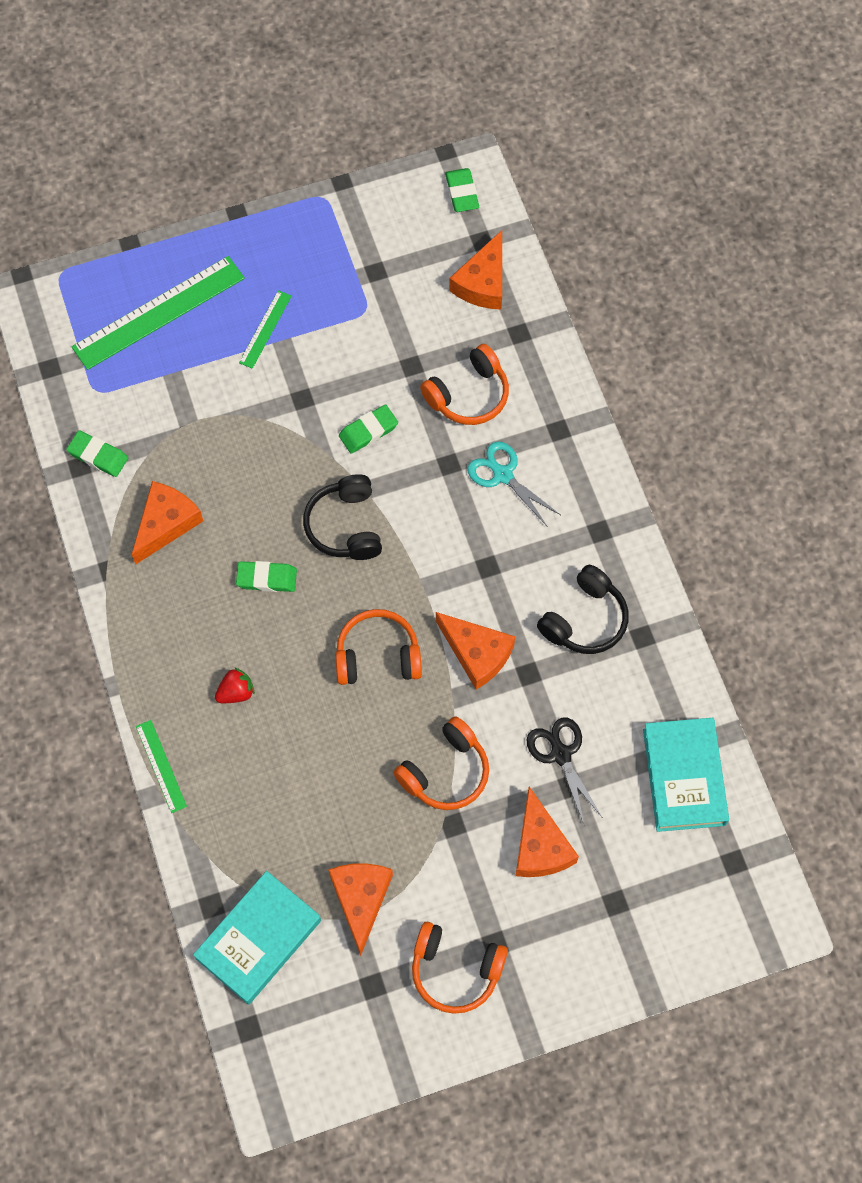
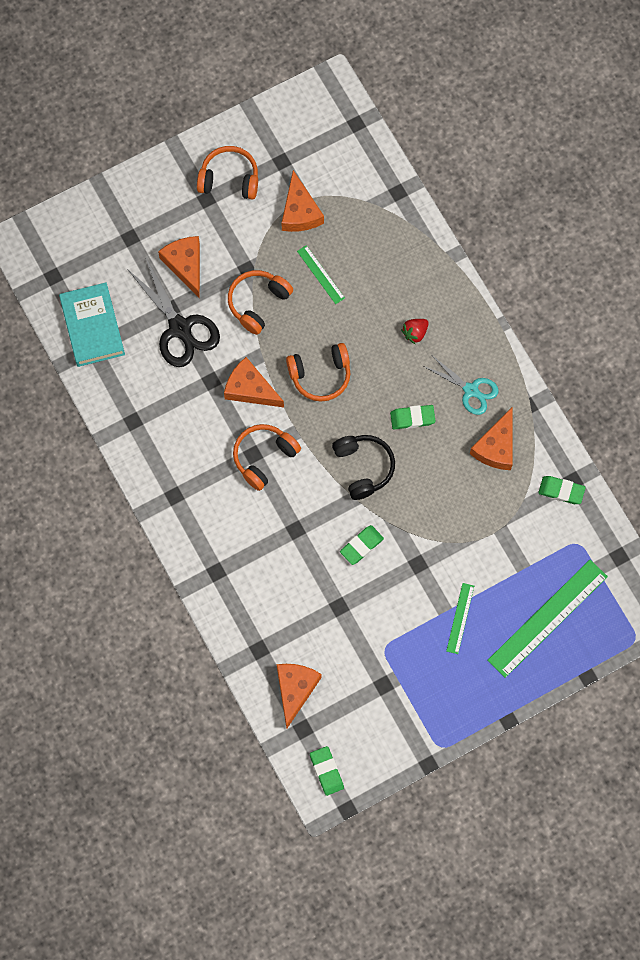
camera: 170 degrees right, 5 degrees up
(161, 766) = (454, 275): green ruler -> green ruler (320, 274)
(259, 939) = (361, 176): turquoise book -> none
(468, 395) = (290, 589): orange headphones -> orange headphones (264, 457)
(503, 475) = (253, 527): turquoise scissors -> turquoise scissors (471, 390)
(561, 754) = (180, 328): black scissors -> black scissors, size x1.56
(585, 620) = (176, 426): black headphones -> none

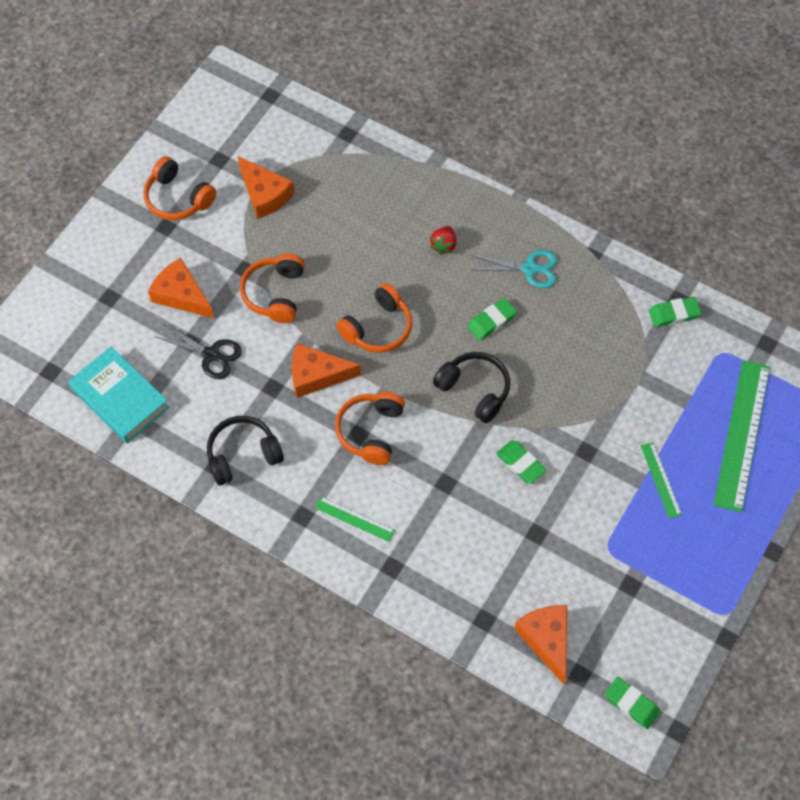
camera: 30 degrees left, 10 degrees down
(158, 423) = (243, 455): none -> black headphones
(180, 328) = (211, 355): black scissors -> black scissors, size x0.64
(229, 179) = (177, 198): orange headphones -> orange headphones turned 120 degrees counterclockwise
(320, 274) = (320, 239): green ruler -> green ruler (354, 519)
(361, 546) = (521, 463): green eraser -> green eraser turned 60 degrees counterclockwise
(496, 447) = (587, 306): orange cheese -> none

